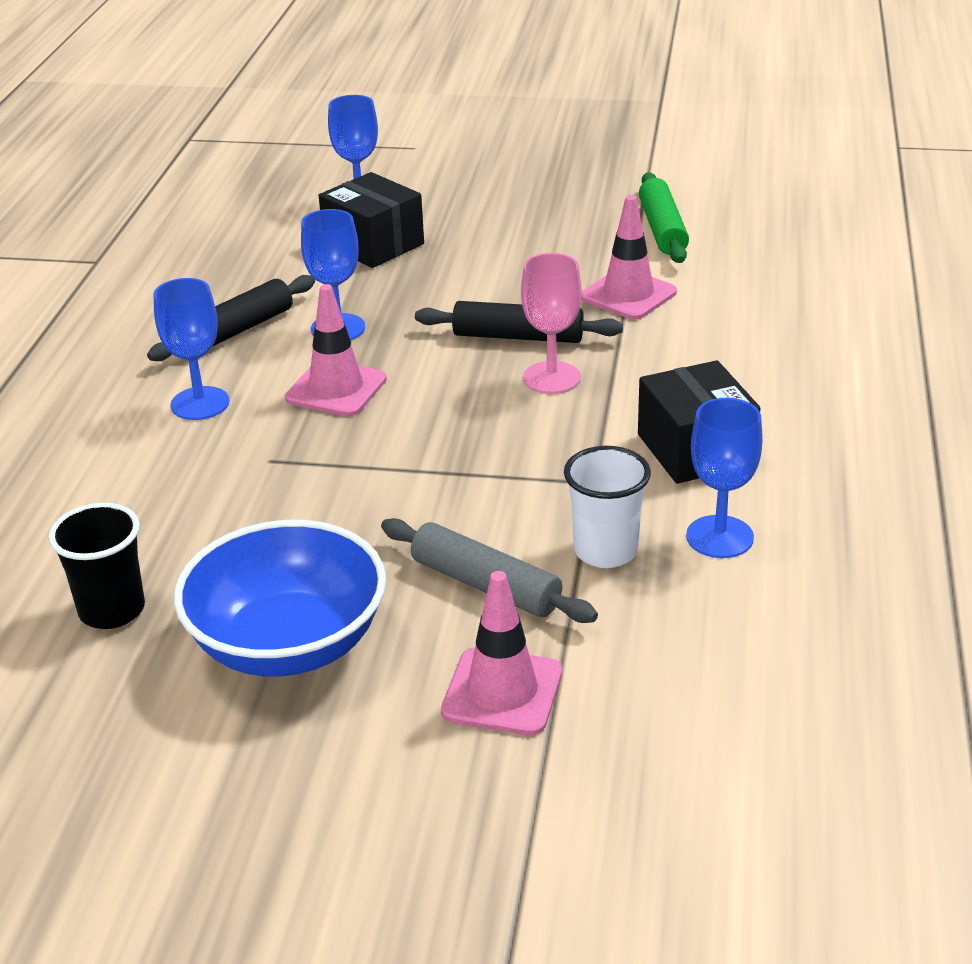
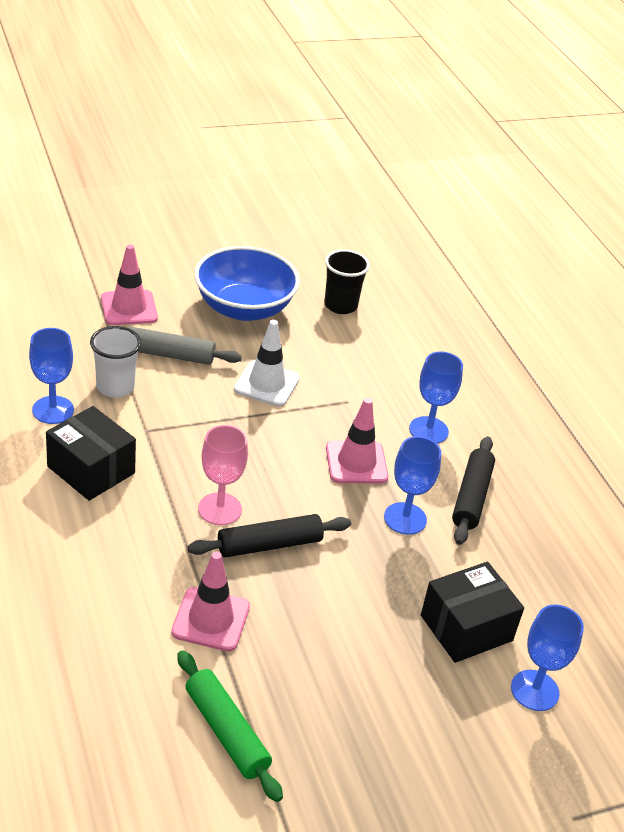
camera: 145 degrees right, 5 degrees up
(365, 507) = (266, 384): none -> white traffic cone
(373, 244) = (466, 628): black box -> black box turned 45 degrees counterclockwise

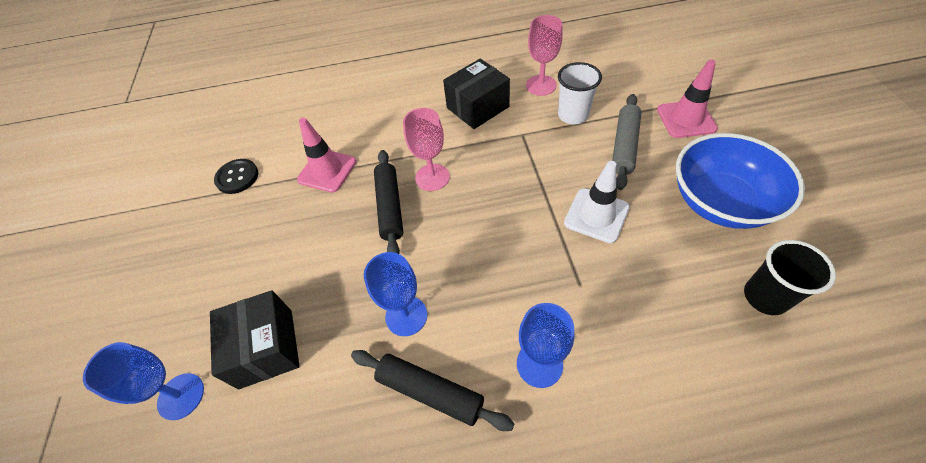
camera: 110 degrees right, 15 degrees up
(53, 410) = (541, 85): blue goblet -> pink goblet
(226, 732) = (237, 177): green rolling pin -> black button
(356, 462) = (485, 282): pink traffic cone -> none

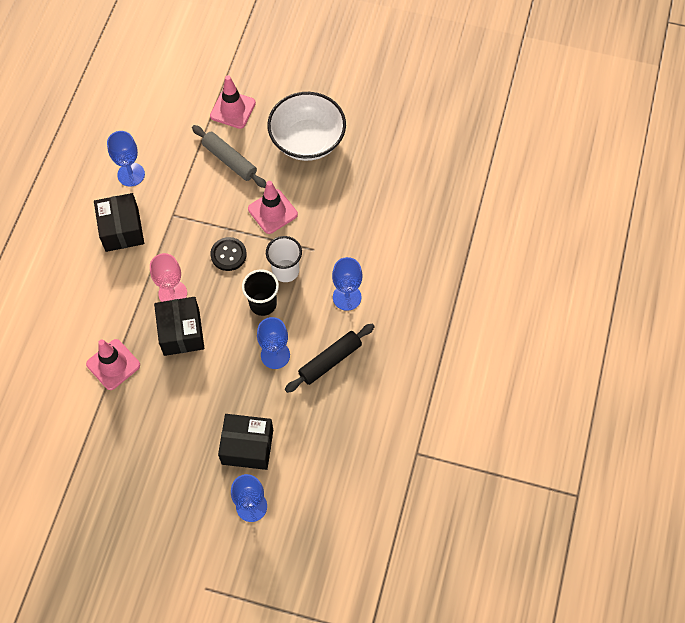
camera: 70 degrees left, 10 degrees up
(237, 177) = (71, 436): black button -> black button (228, 254)
(390, 207) = (181, 332): black rolling pin -> black box
(541, 85) = (131, 174): pink goblet -> blue goblet
(573, 115) = (178, 172): white cup -> white cup (285, 271)
(596, 215) = (272, 211): white traffic cone -> pink traffic cone
(720, 202) = (307, 140): blue bowl -> white bowl
(765, 297) = (375, 166): black cup -> black cup (263, 304)

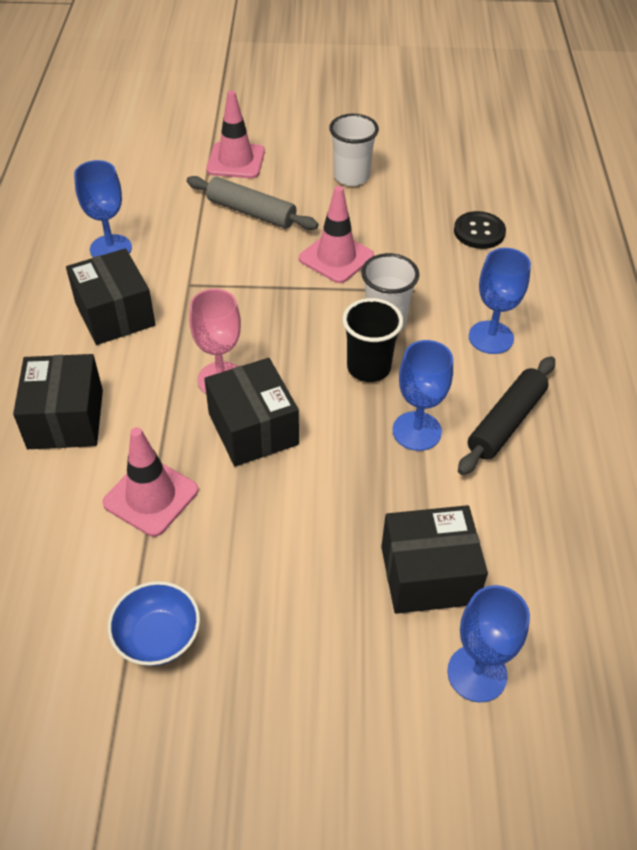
camera: 15 degrees left, 15 degrees down
(77, 302) = (65, 419): none -> black box
(97, 448) = (158, 637): none -> blue bowl
(228, 254) = (291, 317): black button -> black button (479, 232)
(307, 140) = (351, 177): white bowl -> white cup

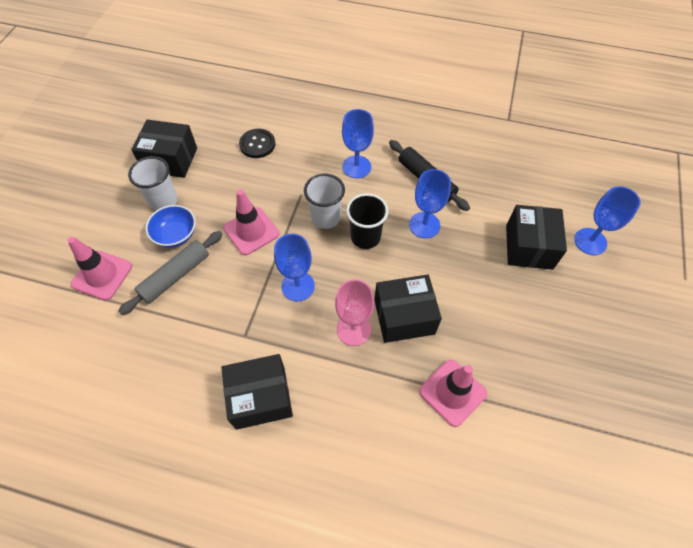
camera: 75 degrees left, 10 degrees up
(65, 419) = (367, 448): black box -> black box (170, 160)
(110, 248) = (176, 392): blue goblet -> blue goblet (298, 286)
(158, 637) = (563, 402): blue bowl -> blue bowl (176, 235)

